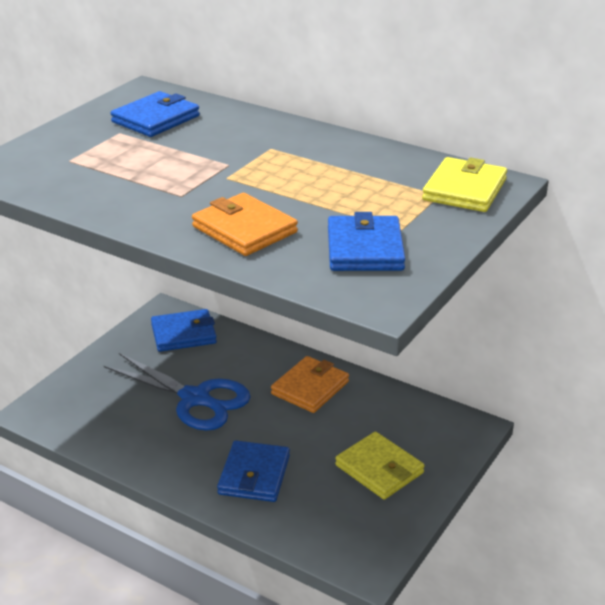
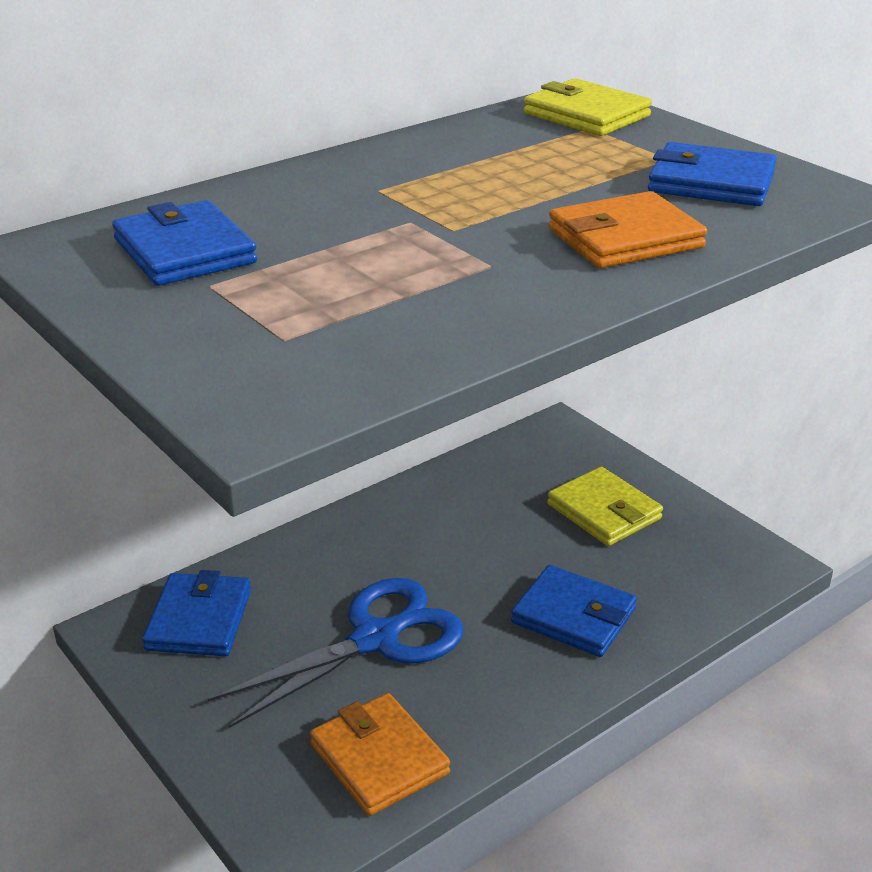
camera: 70 degrees left, 0 degrees up
(310, 388) = (414, 527): orange wallet -> orange wallet (379, 758)
(379, 469) = (604, 511): yellow wallet -> yellow wallet turned 75 degrees clockwise

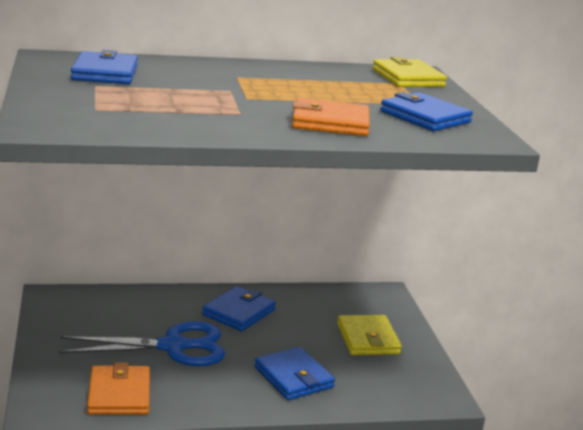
camera: 25 degrees right, 10 degrees down
(199, 620) = (93, 306): blue wallet -> blue wallet (239, 312)

